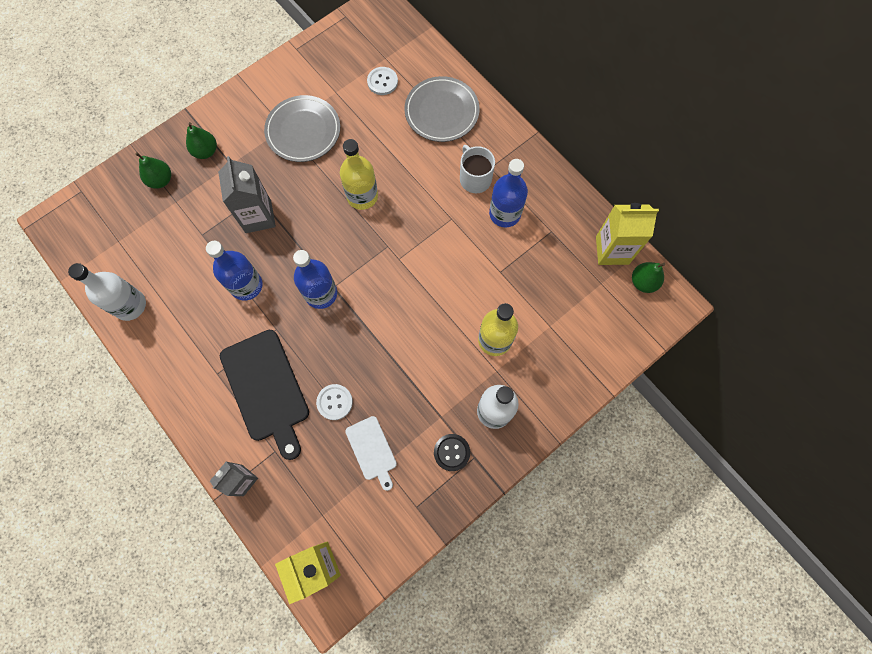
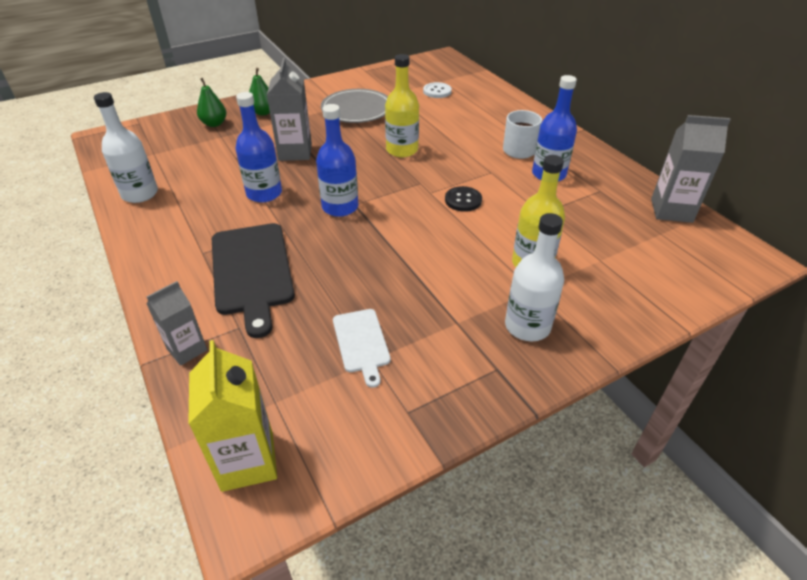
camera: 10 degrees right, 30 degrees down
(334, 402) = (328, 292): white button -> none
(441, 112) = (490, 111): grey plate -> none
(451, 452) = (466, 359): black button -> black button (463, 200)
(612, 250) = (671, 210): yellow carton -> grey carton
(643, 282) = (713, 238): green pear -> none

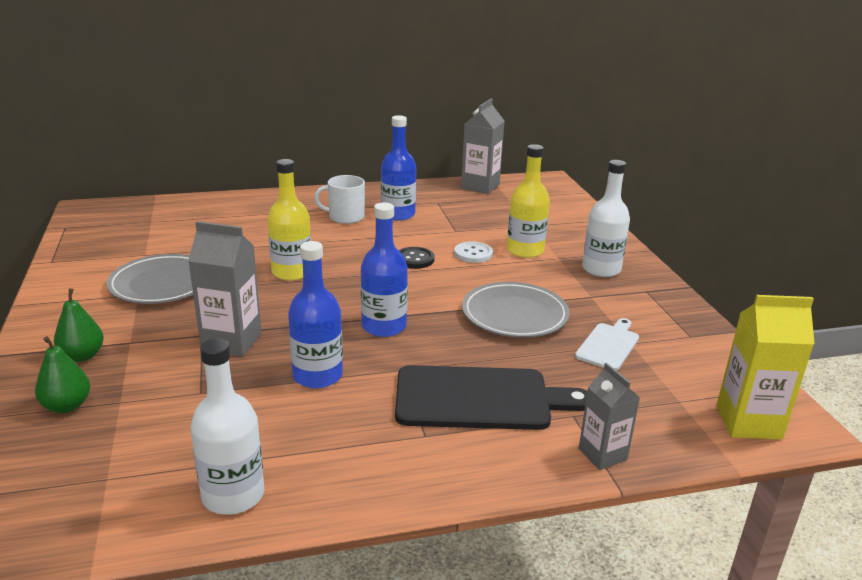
camera: 75 degrees left, 15 degrees down
(361, 343) = (608, 345): white cutting board -> white cutting board turned 60 degrees counterclockwise
(391, 273) = (514, 315): none -> grey plate
(437, 91) = (175, 229): white button -> white button (473, 254)

